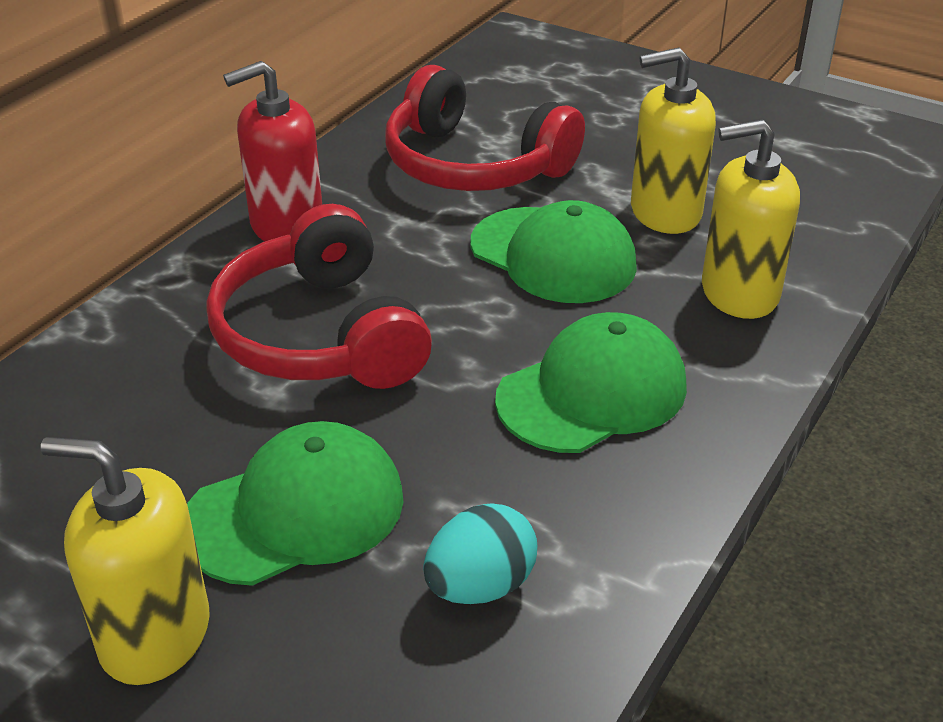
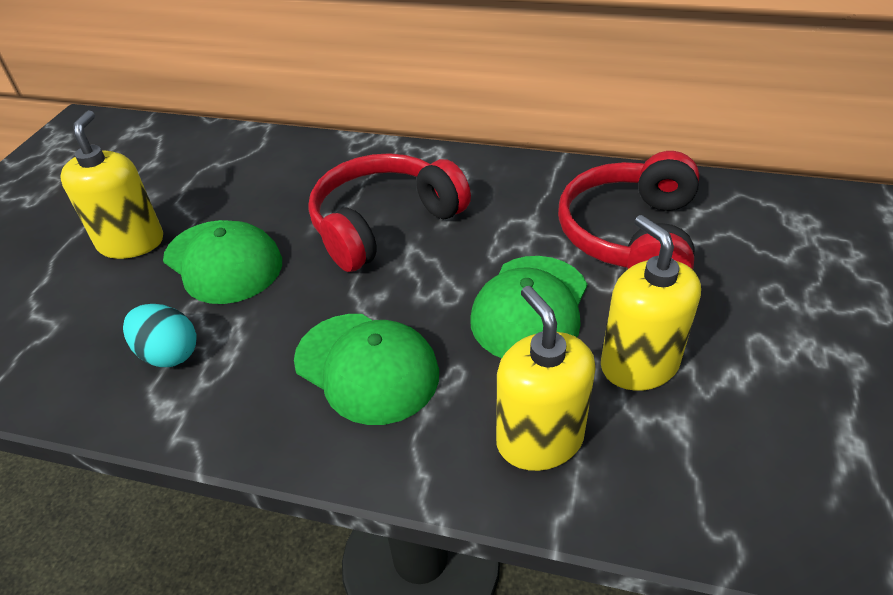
camera: 75 degrees right, 5 degrees up
(286, 226) = (492, 176): red soap dispenser -> none

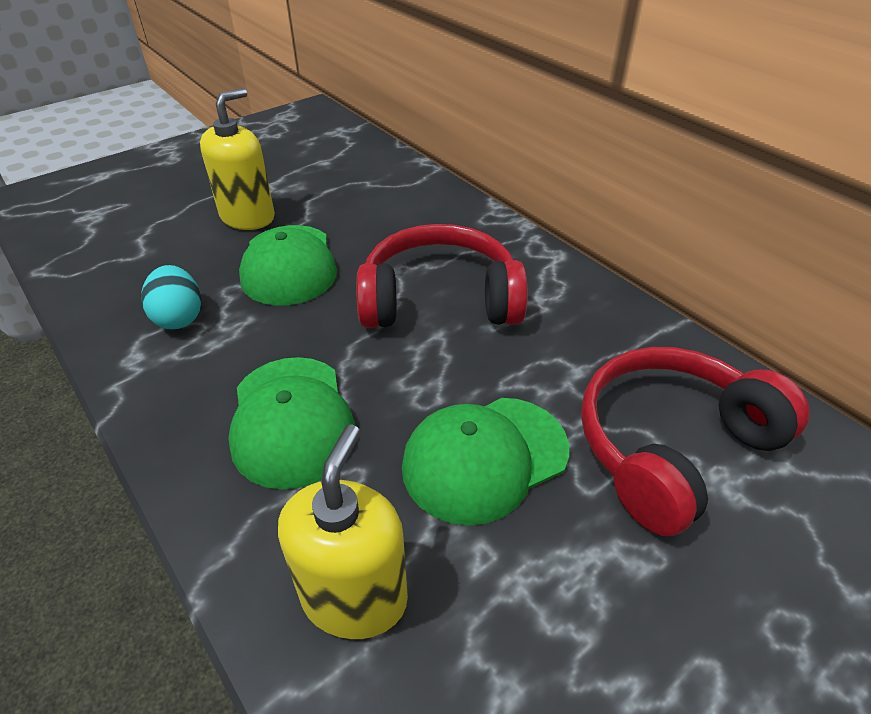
camera: 35 degrees right, 0 degrees up
(639, 364) = (532, 594): yellow soap dispenser -> none

